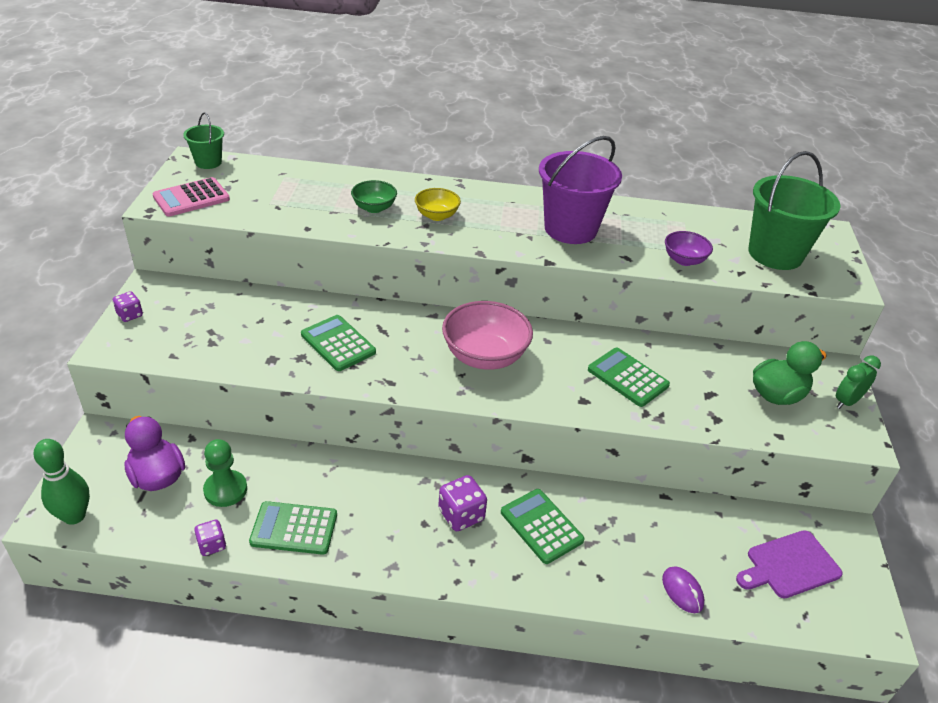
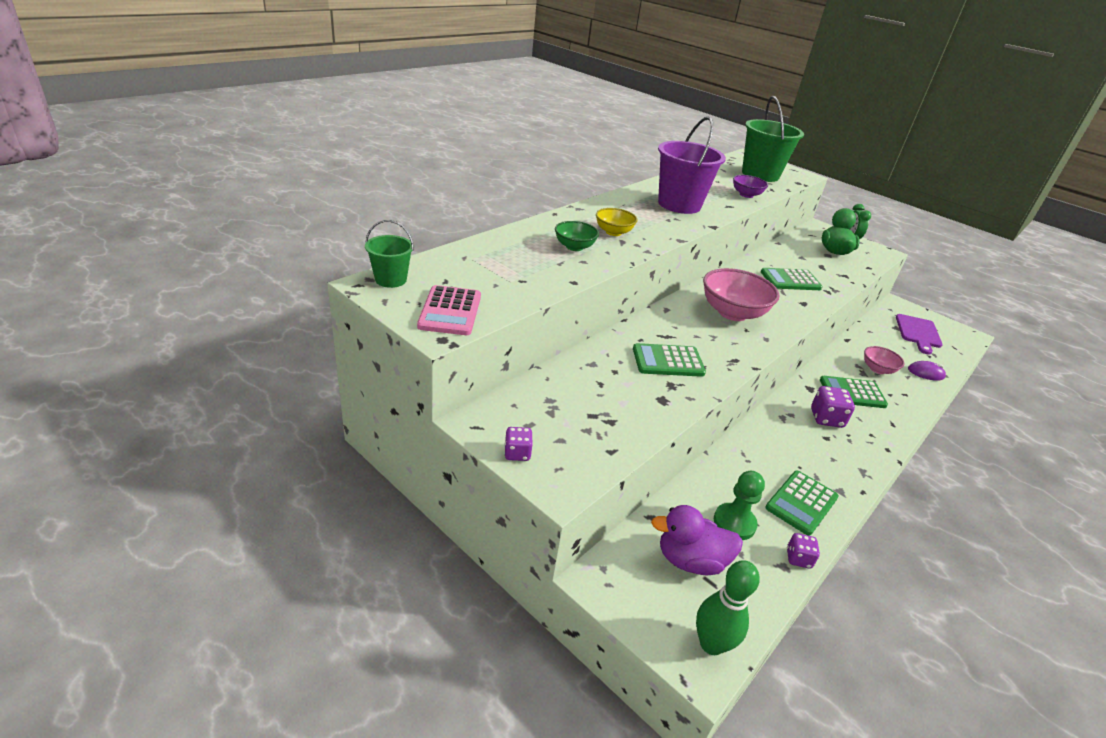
camera: 55 degrees left, 5 degrees down
(627, 539) = (877, 369): none -> pink bowl

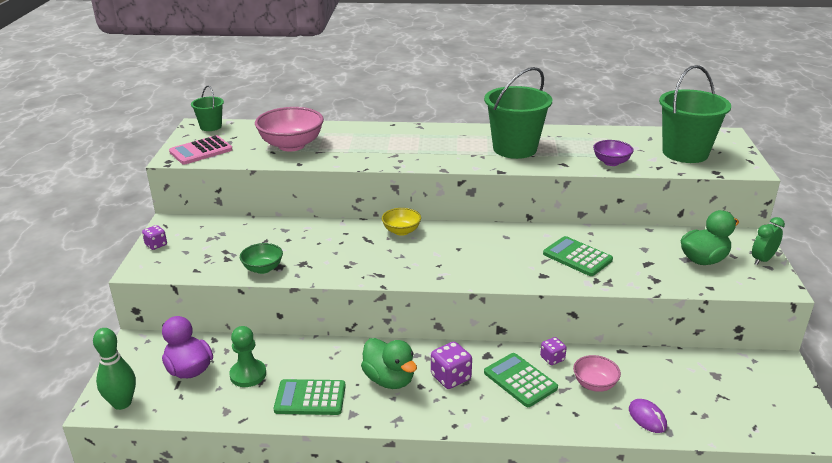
camera: 55 degrees right, 5 degrees down
(574, 247) = (351, 146): green bowl -> green bowl (263, 269)
(613, 232) = (404, 148): yellow bowl -> yellow bowl (401, 231)
(668, 361) = (332, 251): green calculator -> none
(679, 204) = (515, 149): purple bucket -> green bucket
(732, 313) = (456, 251): pink bowl -> pink bowl (291, 145)
(798, 558) = (242, 415): purple dice -> purple dice (552, 358)
(807, 448) = (389, 380): none -> green duck
(918, 333) = (735, 392): purple cutting board -> none

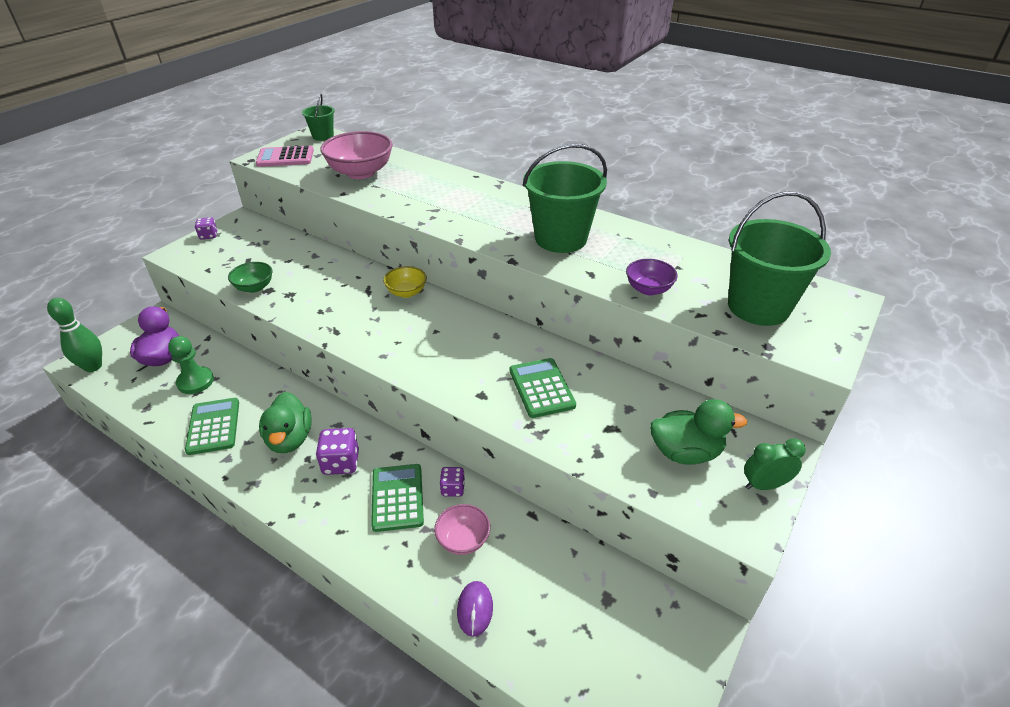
camera: 30 degrees right, 10 degrees up
(310, 398) = (213, 426): green calculator -> green calculator turned 45 degrees clockwise

